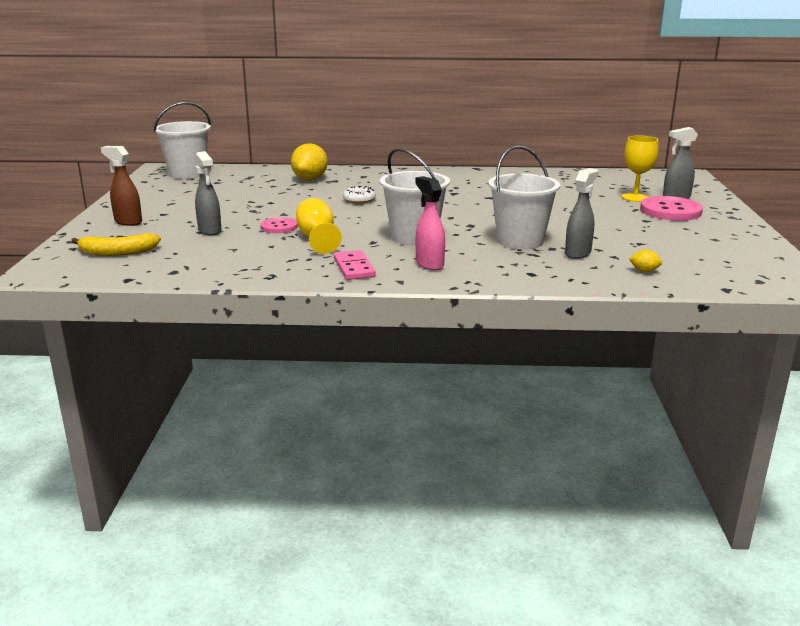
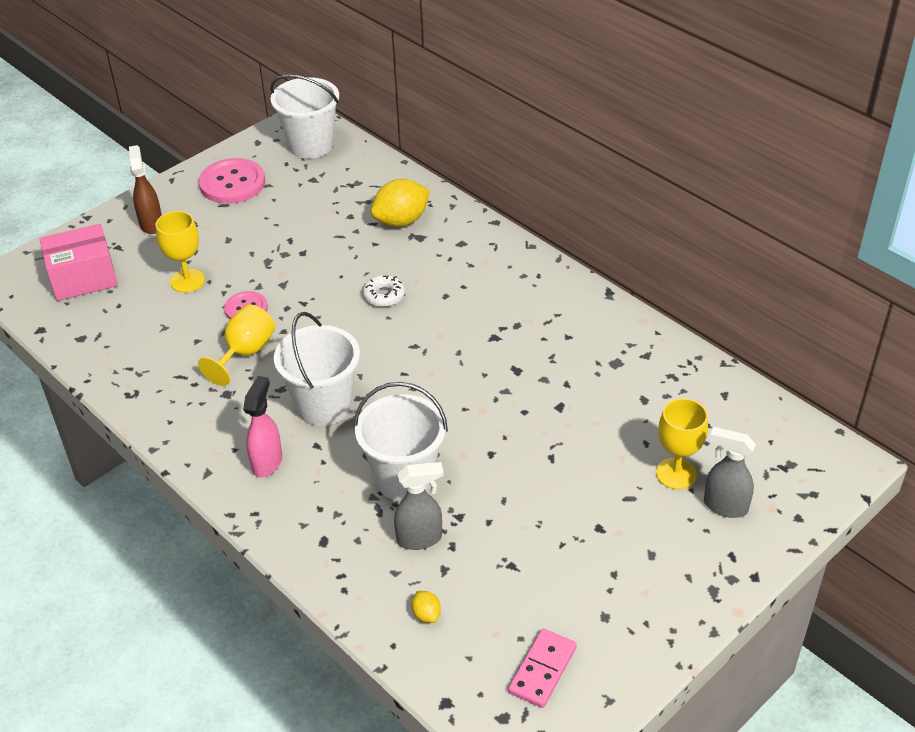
camera: 45 degrees right, 20 degrees up
(117, 252) = (83, 278): yellow banana -> pink box
(210, 231) = (187, 281): grey spray bottle -> yellow goblet
(354, 268) = (204, 425): pink domino -> pink domino (542, 670)
(670, 211) = (663, 529): pink button -> pink button (232, 183)

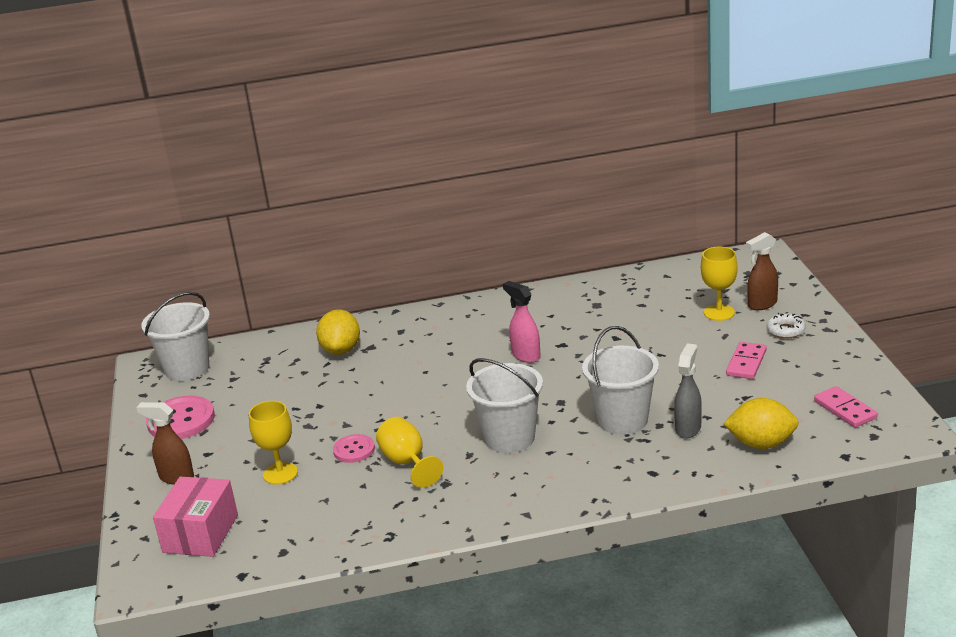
camera: 55 degrees left, 15 degrees down
(267, 462) = (544, 480): pink spray bottle -> pink spray bottle (525, 356)
(384, 295) = (418, 379): white donut -> white donut (785, 330)
(426, 614) = (761, 444): yellow lemon -> yellow lemon, size x2.20
(583, 540) = (746, 363): none -> pink domino
(724, 506) = (762, 304): grey spray bottle -> brown spray bottle

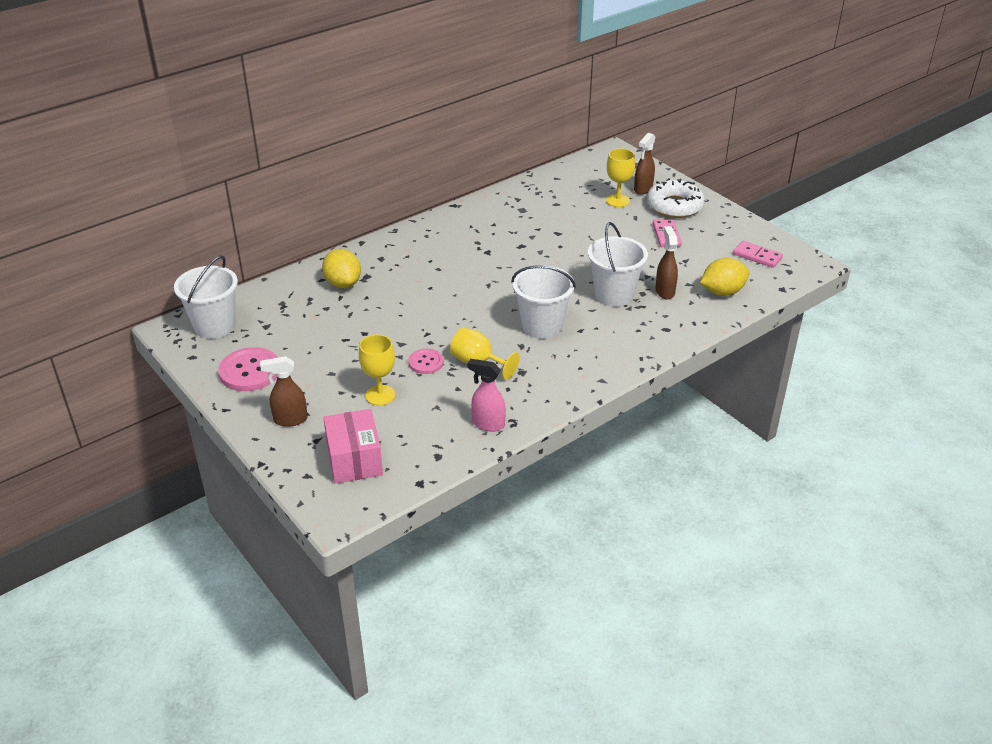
camera: 30 degrees left, 10 degrees up
(525, 356) = (500, 260): pink spray bottle -> pink spray bottle (487, 424)
(688, 428) = (664, 291): grey spray bottle -> brown spray bottle
(785, 330) = (674, 206): white donut -> white donut, size x1.97

